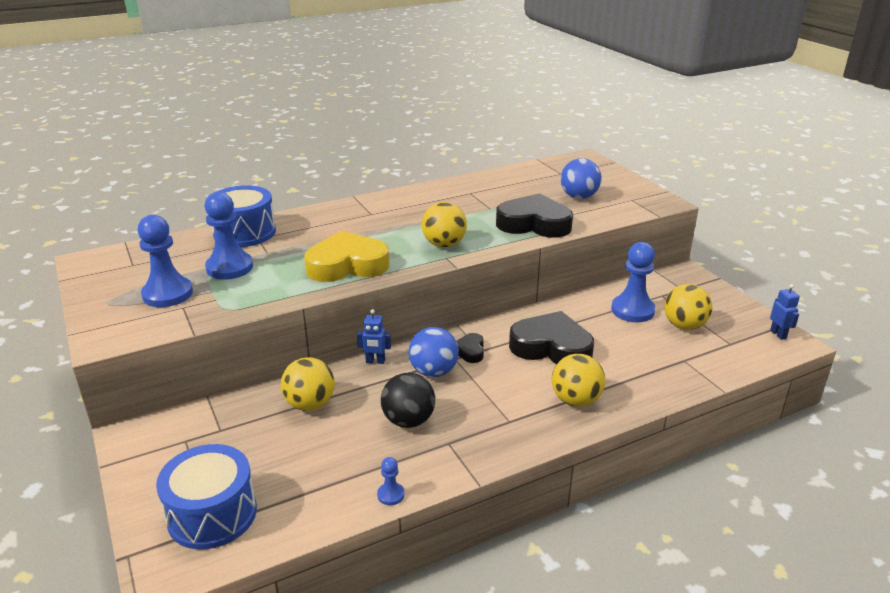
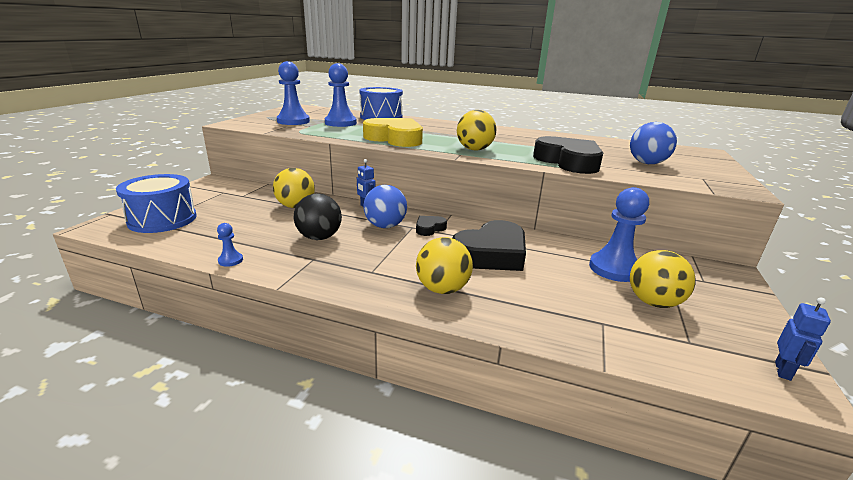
camera: 45 degrees right, 5 degrees down
(551, 347) = (491, 254): black heart -> black heart turned 75 degrees clockwise

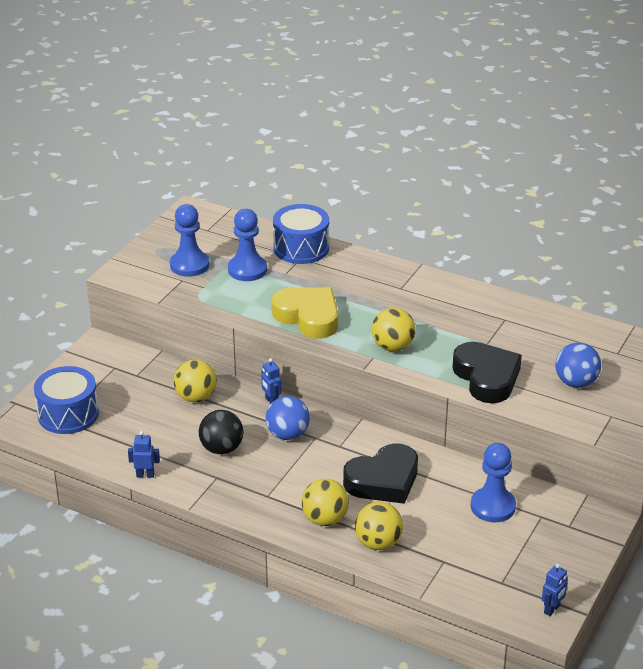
camera: 10 degrees right, 10 degrees up
(230, 260) = (145, 475): blue pawn -> blue robot
(429, 228) = (332, 440): black heart -> none
(653, 302) = (501, 545): yellow ball -> yellow ball (378, 543)

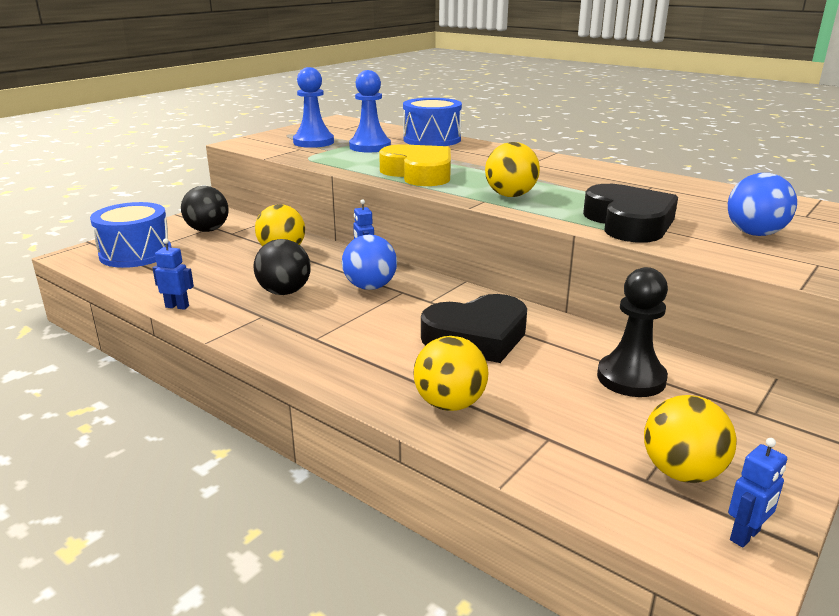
camera: 10 degrees right, 10 degrees down
(112, 373) = (207, 230): none -> black ball
(325, 519) = (381, 369): yellow ball -> yellow ball (682, 472)
(493, 506) = (631, 378): blue pawn -> black pawn

